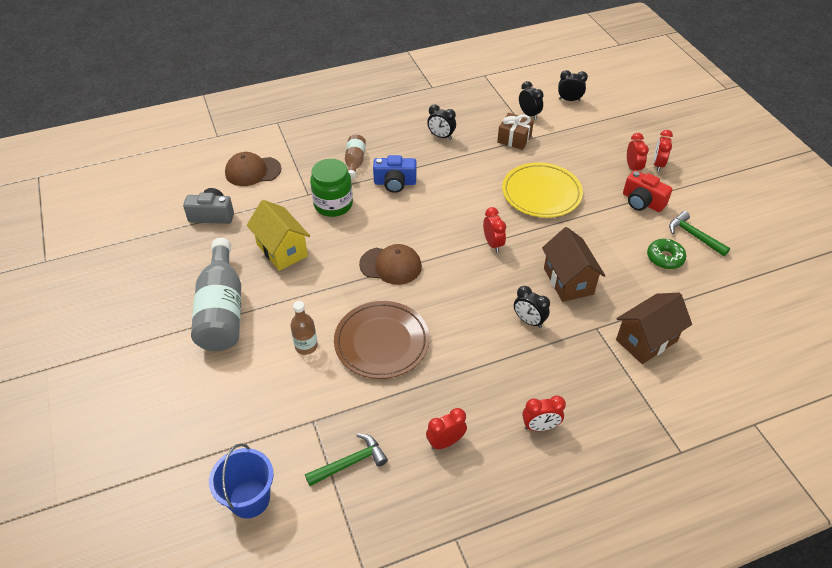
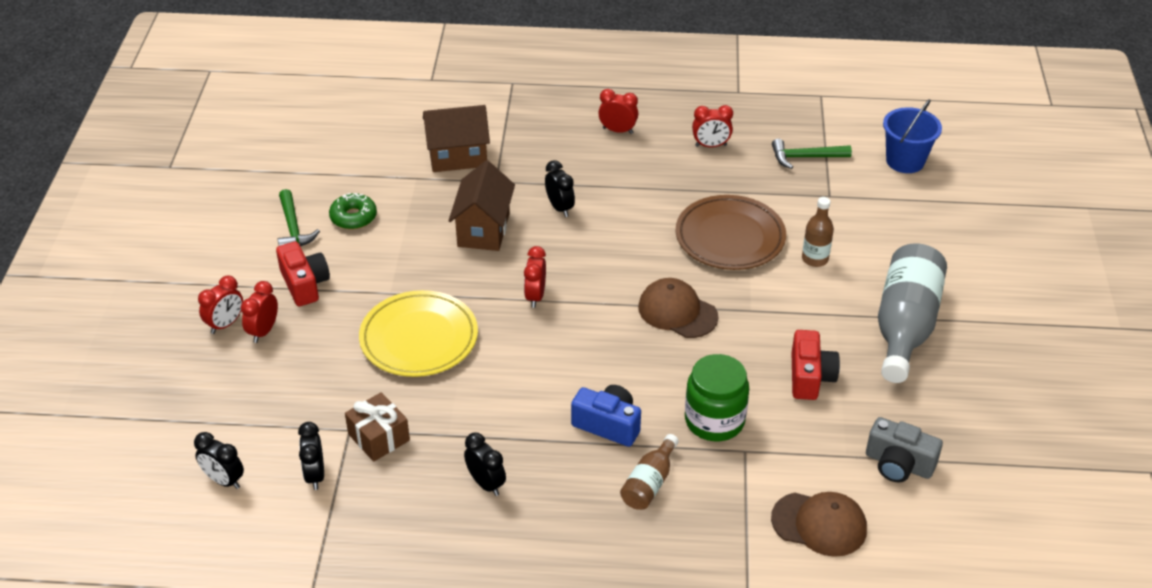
camera: 155 degrees left, 5 degrees down
(282, 250) = (810, 377): yellow house -> red camera

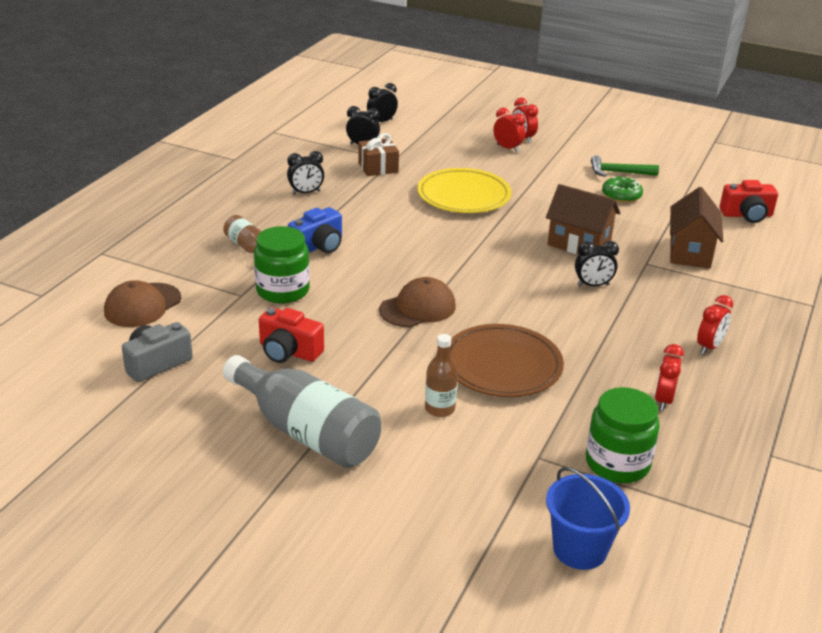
camera: 110 degrees right, 10 degrees down
(305, 284) = (549, 167): red camera -> red camera (747, 215)
(535, 296) = (480, 248): red clock -> none
(805, 157) = (617, 463): green hammer -> green jar

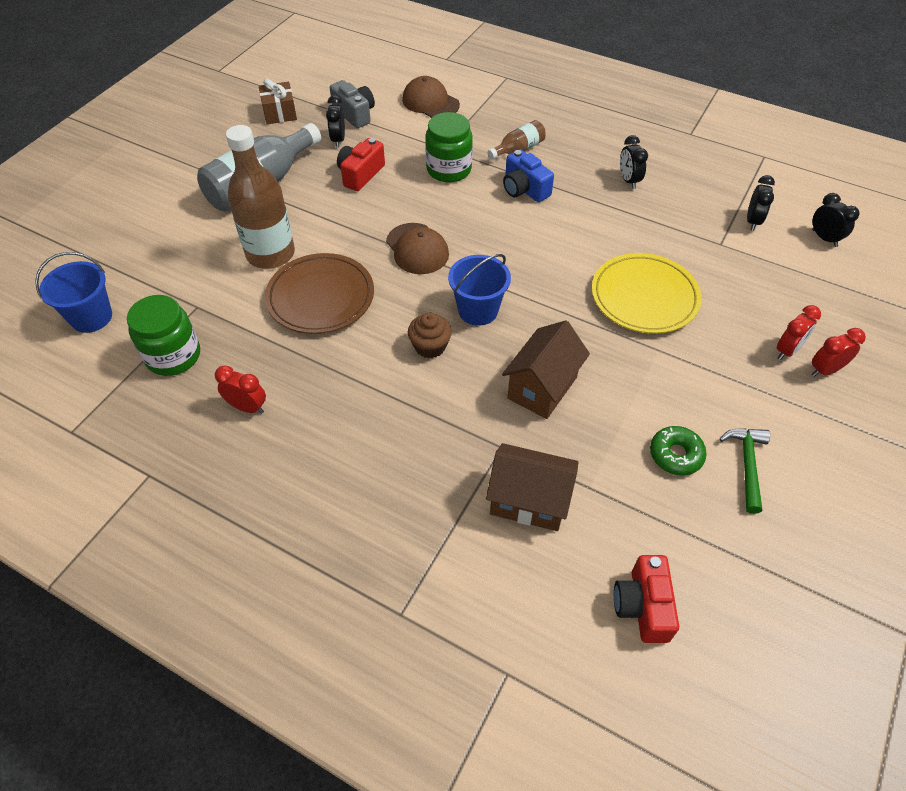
camera: 95 degrees right, 20 degrees up
(378, 167) = (698, 232): brown gift -> brown gift (280, 113)
(439, 409) = (270, 254): brown bottle -> brown bottle, size x1.99
(498, 273) = (478, 310): none -> blue bucket
(550, 297) = (430, 346): none -> brown cupcake
(593, 285) = (453, 386): black clock -> black clock (338, 140)
(709, 347) = (326, 469): red clock -> none

